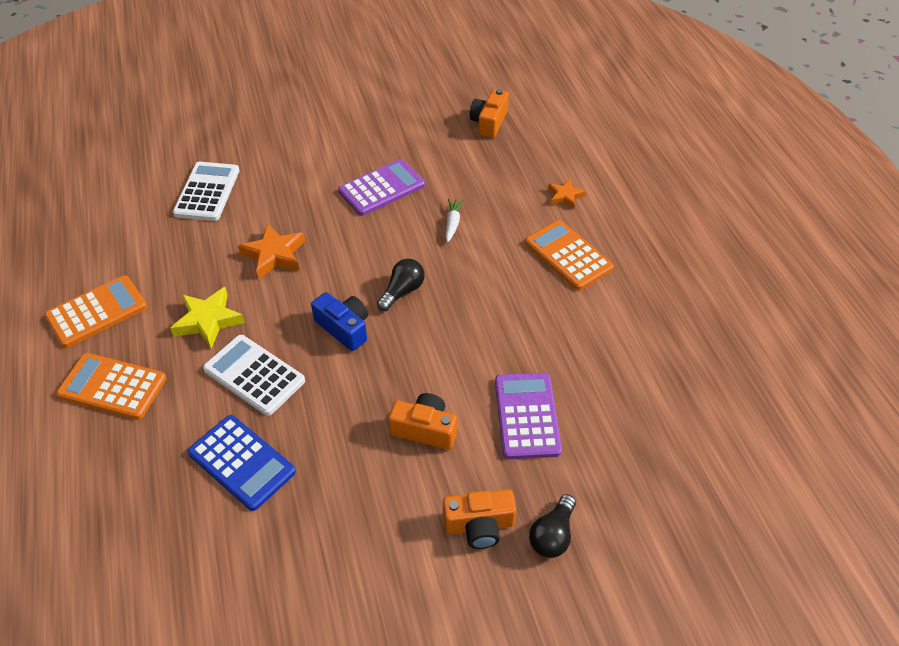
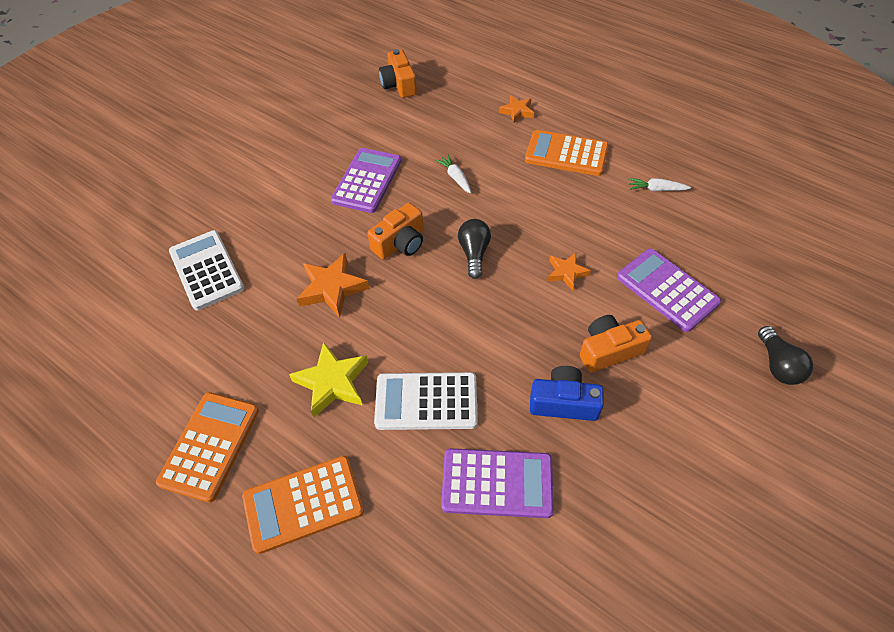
camera: 35 degrees left, 5 degrees up
(242, 462) = (497, 483): blue calculator -> purple calculator
(344, 328) = (459, 312): blue camera -> blue camera (563, 402)
(458, 350) = (566, 273): none -> orange star
(479, 525) = (725, 395): orange camera -> orange camera (400, 243)
(615, 330) = (656, 189): none -> white carrot

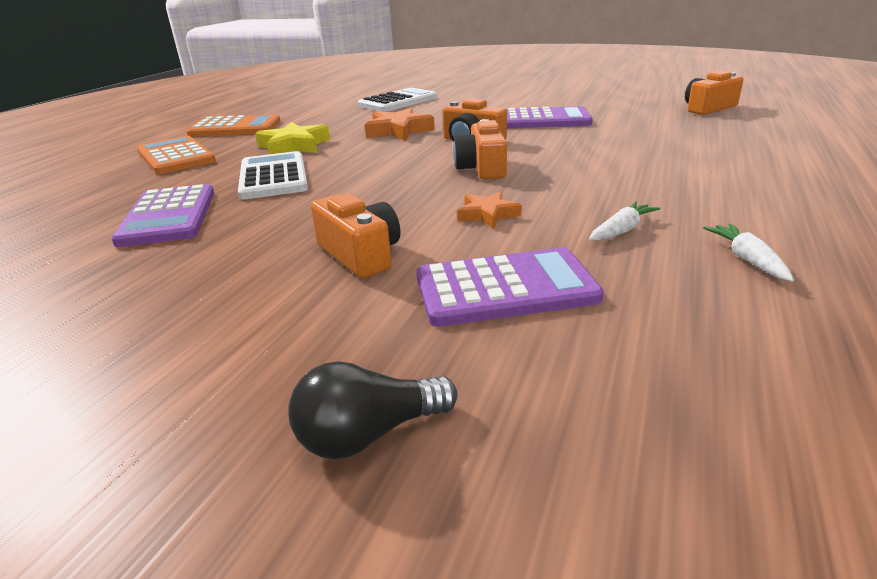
camera: 75 degrees right, 25 degrees down
(455, 177) = (594, 146): white carrot -> white carrot (621, 230)
(474, 253) = (482, 168): black light bulb -> orange camera
(517, 111) = (764, 155): orange star -> none
(563, 402) = (271, 236): blue camera -> none
(566, 154) = (726, 189): orange calculator -> none
(667, 290) = (505, 288): purple calculator -> purple calculator turned 45 degrees clockwise

